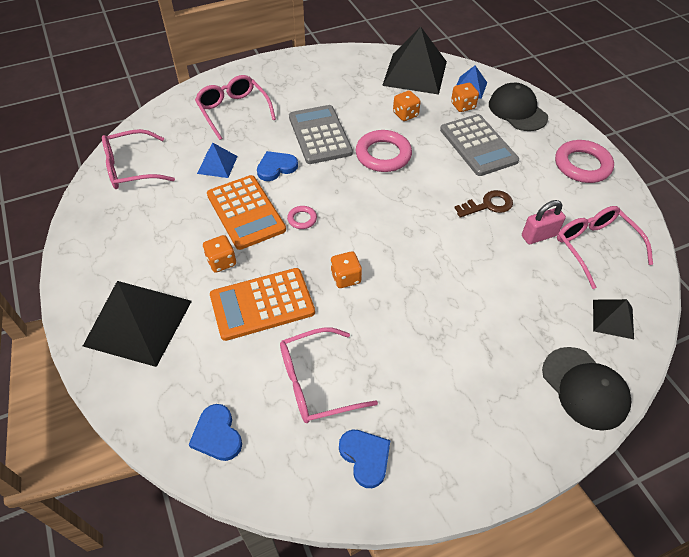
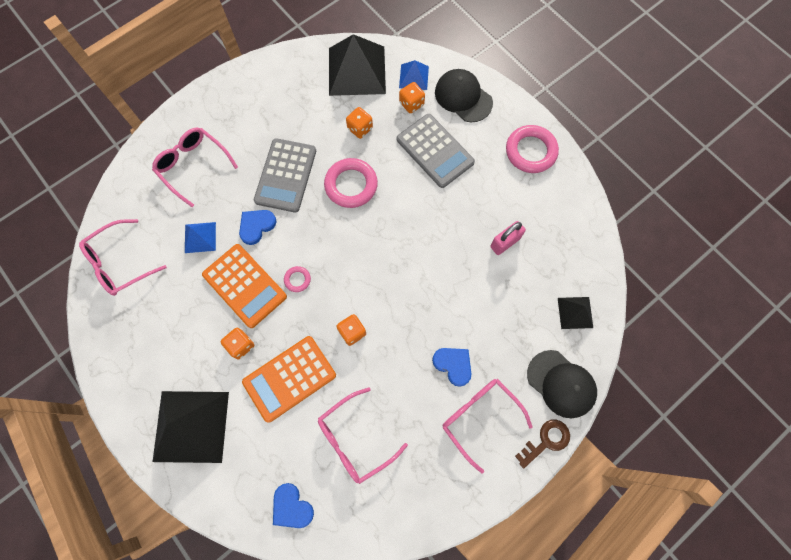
camera: 15 degrees left, 20 degrees up
(320, 135) = (286, 175): grey calculator -> grey calculator turned 135 degrees counterclockwise
(365, 457) = (409, 492): blue heart -> blue heart (453, 365)
(488, 205) = (456, 220): brown key -> brown key (546, 441)
(594, 247) = (552, 242): pink glasses -> pink glasses (479, 417)

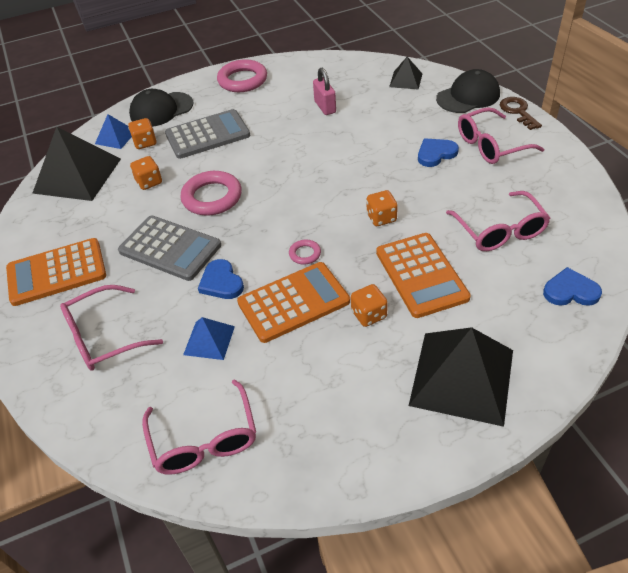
camera: 70 degrees left, 25 degrees down
(247, 107) = (56, 272): none -> orange calculator
(291, 507) = (570, 291): blue heart -> blue heart turned 150 degrees counterclockwise

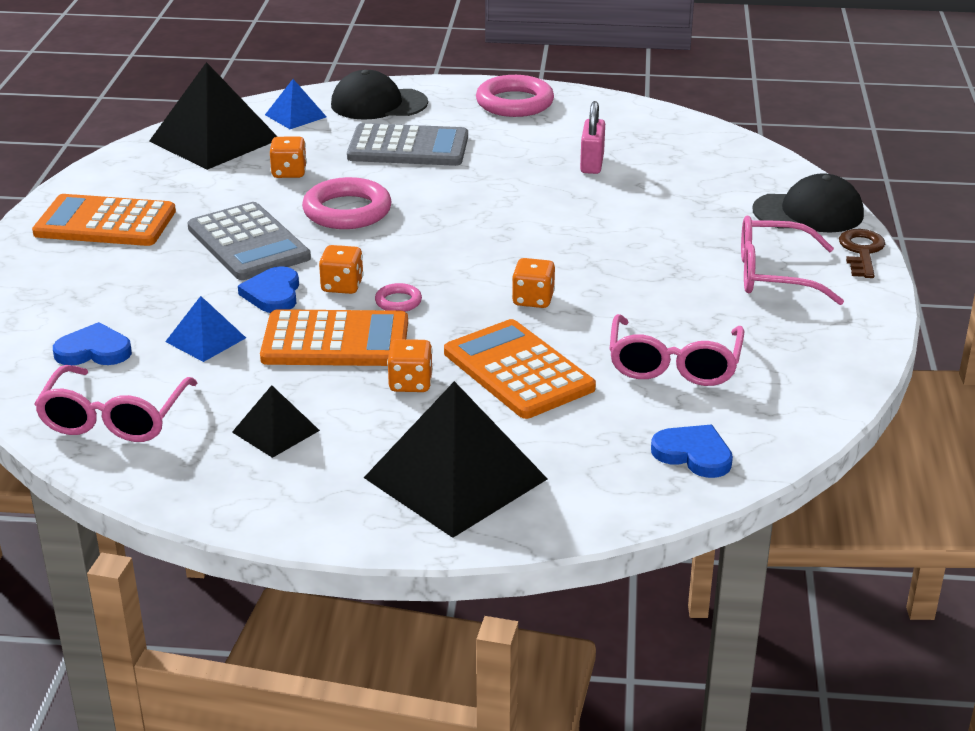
camera: 25 degrees right, 15 degrees down
(103, 337) = (98, 296): pink glasses -> none
(145, 143) = (324, 132): orange dice -> orange dice (342, 286)
(405, 80) = (739, 168): black pyramid -> black pyramid (275, 431)
(421, 275) = (518, 370): orange calculator -> orange calculator turned 135 degrees clockwise
(435, 154) = (684, 259): blue heart -> blue heart (94, 351)

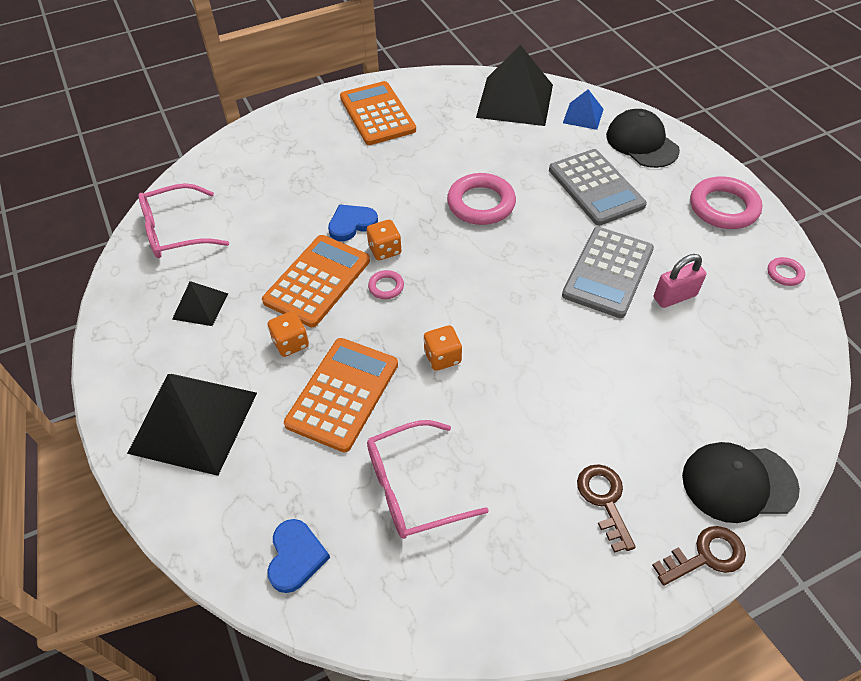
camera: 60 degrees right, 20 degrees up
(94, 351) = (239, 186): blue heart -> none
(205, 339) = (280, 223): blue pyramid -> none
(248, 243) = (403, 182): grey calculator -> grey calculator (608, 272)
(289, 172) = (505, 152): orange dice -> none
(335, 341) = (317, 281): orange calculator -> orange calculator turned 120 degrees counterclockwise
(622, 110) = (784, 274): none -> pink ring
(773, 275) = (604, 500): pink glasses -> brown key
(808, 212) = (738, 482): black cap -> black cap turned 120 degrees clockwise

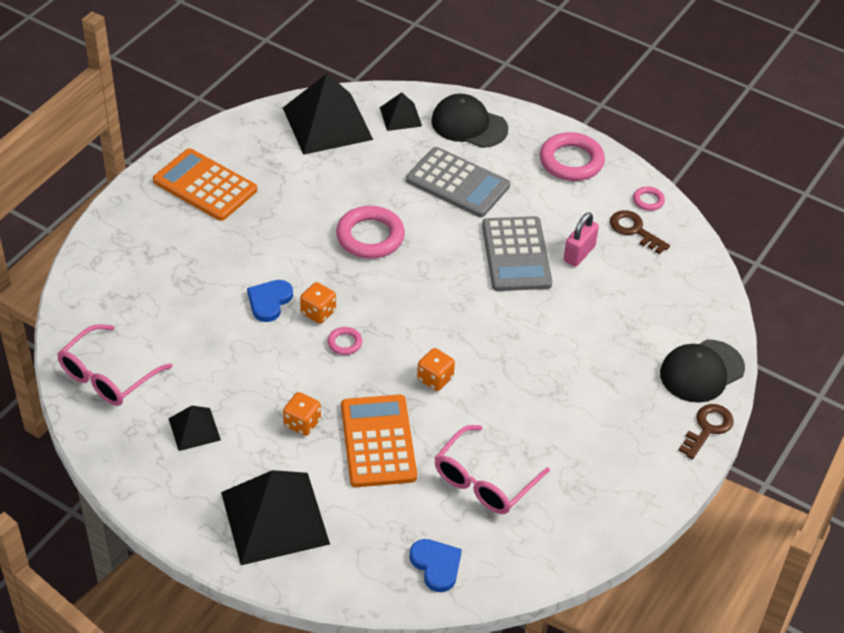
camera: 35 degrees left, 5 degrees down
(317, 281) = (281, 363): orange calculator -> none
(583, 116) = (400, 116): blue pyramid -> black pyramid
(604, 500) = (622, 425): brown key -> brown key (634, 230)

